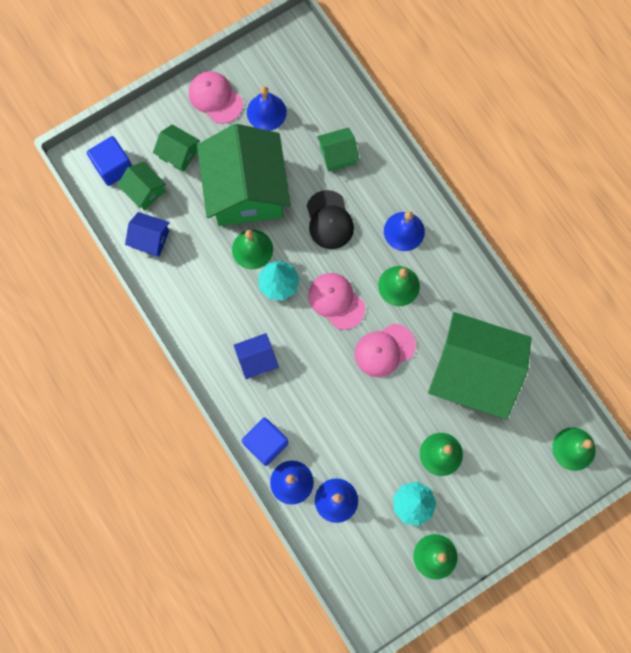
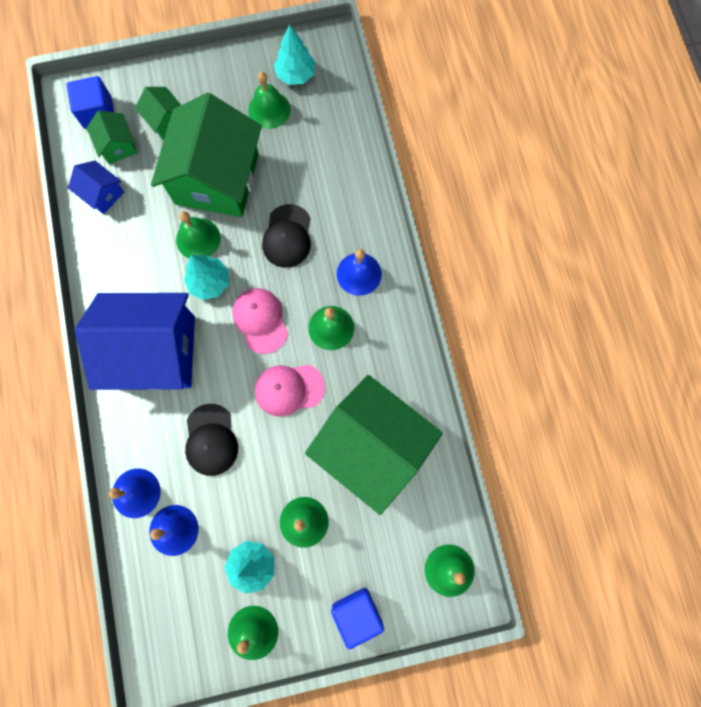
camera: 20 degrees right, 0 degrees up
(215, 98) = (225, 80): pink cap -> none
(257, 359) = (155, 351): blue house -> blue house, size x2.28
(266, 112) = (269, 109): blue bell -> green bell
(266, 443) = (127, 442): blue cube -> blue cube (357, 613)
(277, 72) = (296, 75): none -> turquoise tree
(336, 416) = (211, 440): none -> black cap
(337, 155) = (322, 174): green house -> none

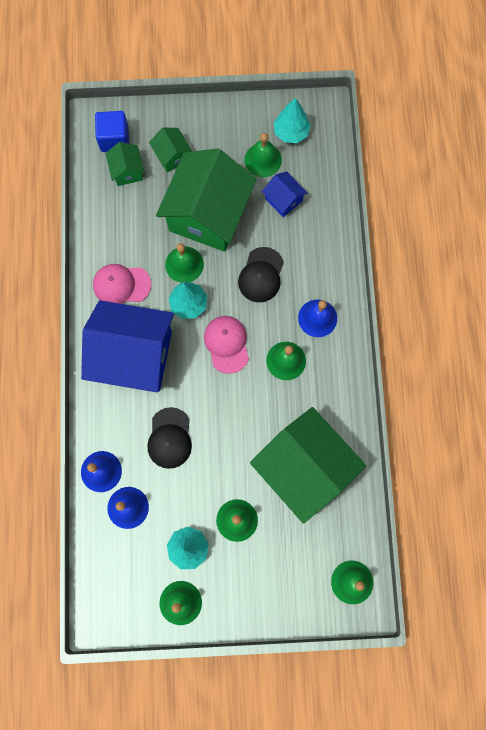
camera: 10 degrees right, 0 degrees up
(102, 194) = (108, 211): blue house -> blue house (283, 200)
(289, 389) = (242, 407): pink cap -> pink cap (121, 285)
(357, 613) = (269, 603): blue cube -> none

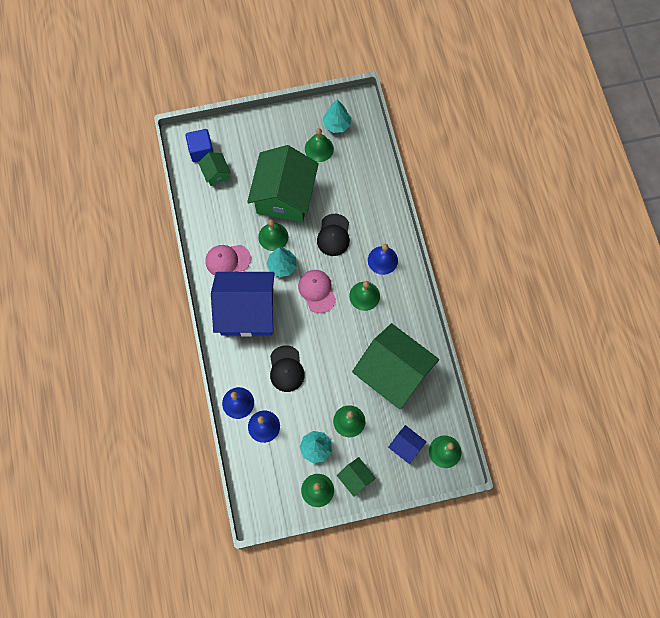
camera: 10 degrees left, 5 degrees down
(172, 156) = (248, 156): green house -> green house (355, 478)
(283, 200) = (340, 176): blue house -> blue house (406, 446)

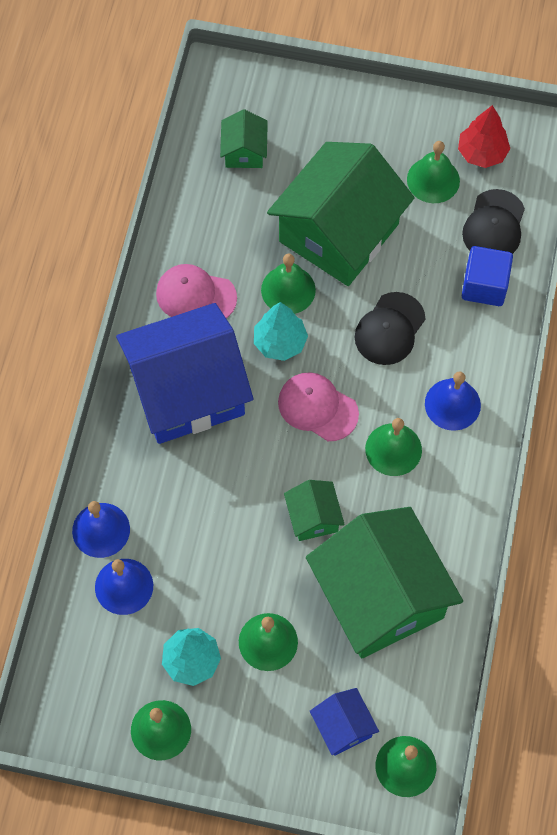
camera: 25 degrees right, 5 degrees down
(201, 151) = (238, 106): blue cube -> blue cube (484, 286)
(247, 311) = (187, 391): blue house -> blue house turned 45 degrees counterclockwise
(286, 369) = (206, 510): black cap -> black cap (494, 226)
(317, 291) = (317, 407): pink cap -> pink cap turned 60 degrees counterclockwise
(337, 124) = (482, 153): turquoise tree -> red tree
(355, 478) = (233, 740): green house -> green house (313, 517)

